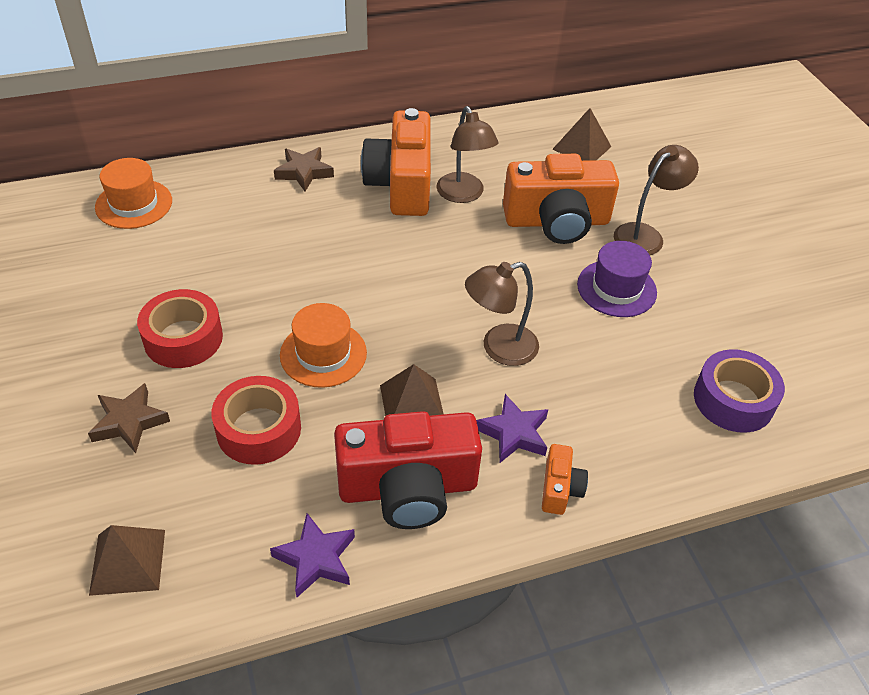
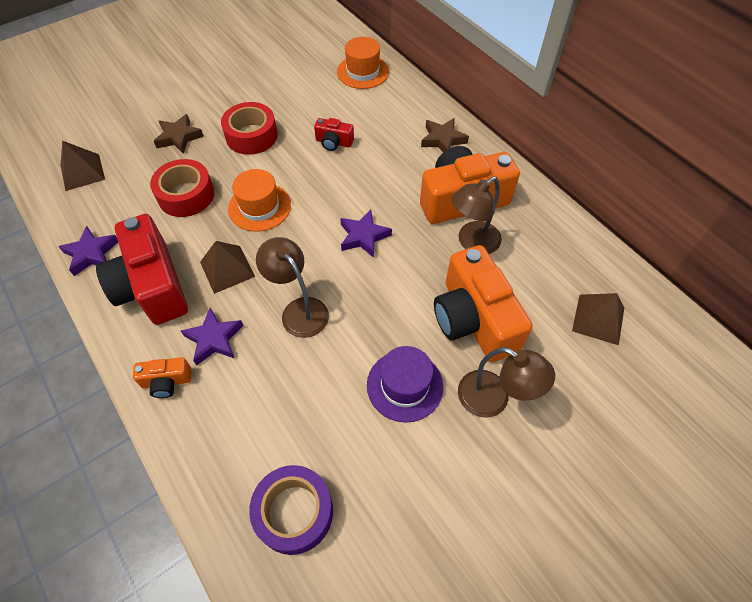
camera: 75 degrees right, 10 degrees up
(249, 261) = (334, 142): none -> red camera
(417, 271) = (363, 236): none -> purple star

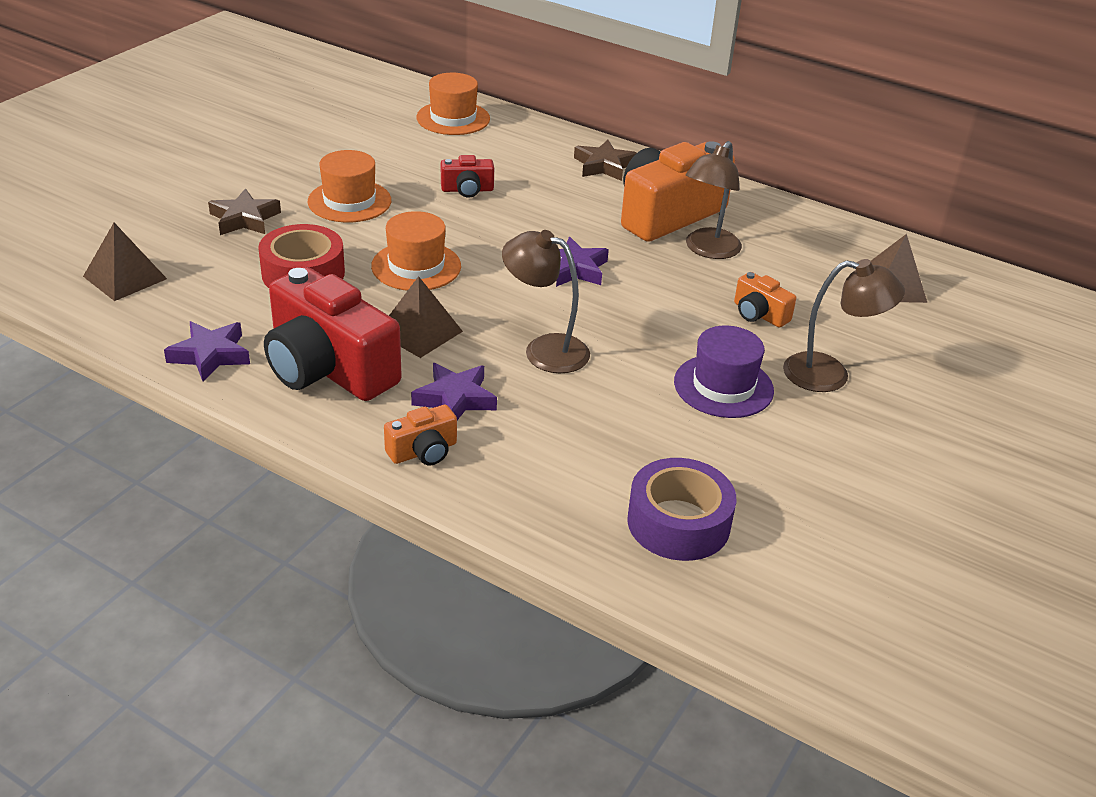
camera: 25 degrees left, 20 degrees down
(251, 136) = (349, 201): red tape -> orange hat
(474, 319) = (759, 314): orange camera -> orange camera, size x0.46

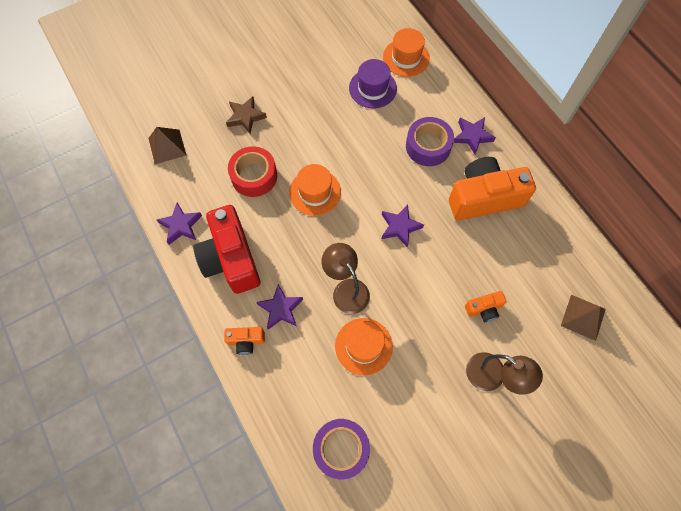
camera: 30 degrees right, 30 degrees up
(349, 201) = (307, 120): orange hat -> orange hat (363, 346)
(419, 332) = (289, 248): brown pyramid -> none
(467, 190) = (378, 132): red camera -> none
(550, 187) = (428, 146): none -> purple tape
(604, 166) = (472, 136): brown star -> purple star
(708, 250) = (488, 240): brown lamp -> none
(723, 386) = (426, 360): purple hat -> purple hat (372, 88)
(759, 314) = (484, 309): orange camera -> orange camera turned 90 degrees counterclockwise

